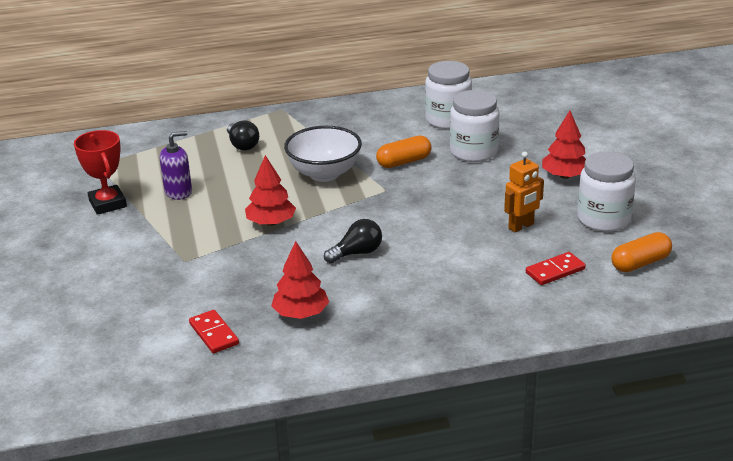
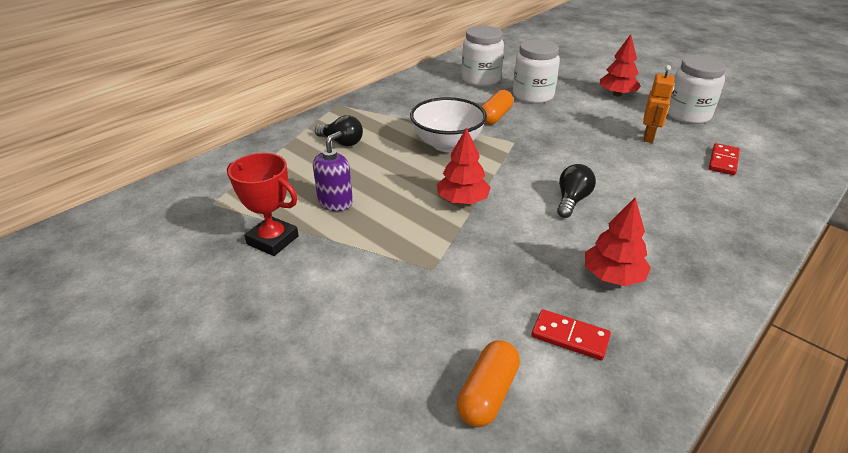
camera: 35 degrees left, 5 degrees up
(640, 263) = (759, 136): orange capsule -> orange capsule (488, 394)

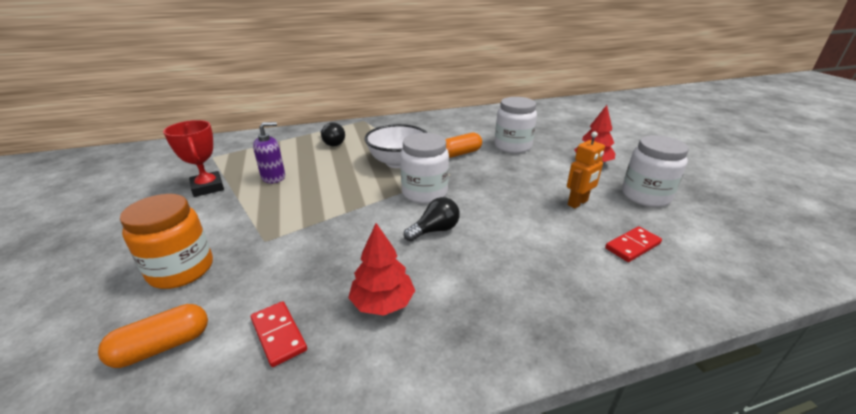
camera: 30 degrees right, 5 degrees down
(392, 329) = (181, 270): none -> orange jar
(462, 200) = (352, 202): red tree -> none
(481, 79) = (486, 126): white jar -> white jar (424, 193)

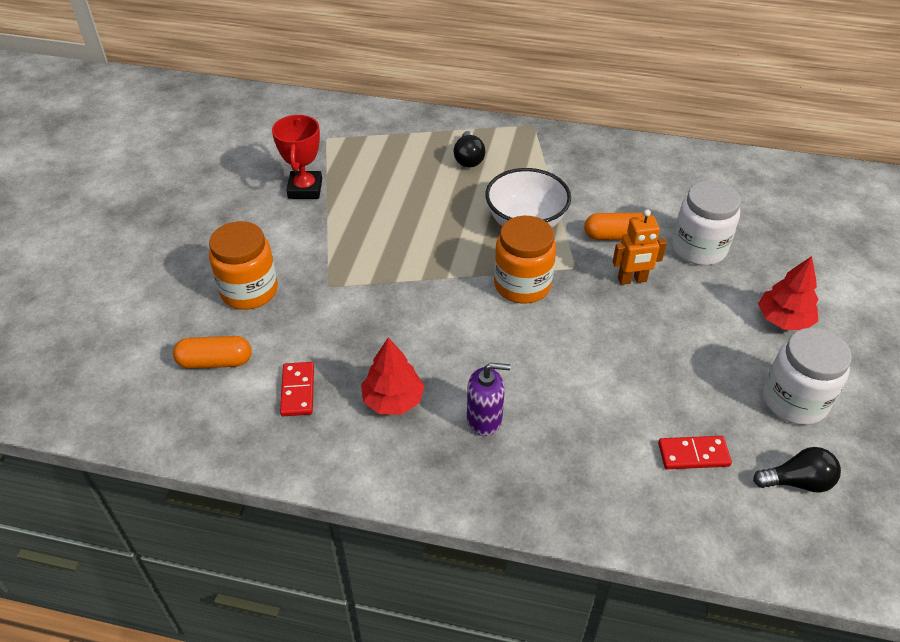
camera: 30 degrees right, 15 degrees up
(273, 177) = (375, 197): purple soap dispenser -> purple soap dispenser (484, 419)
(424, 193) = (522, 285): white jar -> orange jar
(435, 230) = (495, 341): black light bulb -> black light bulb (797, 482)
(578, 203) = (691, 374): orange robot -> orange robot (632, 280)

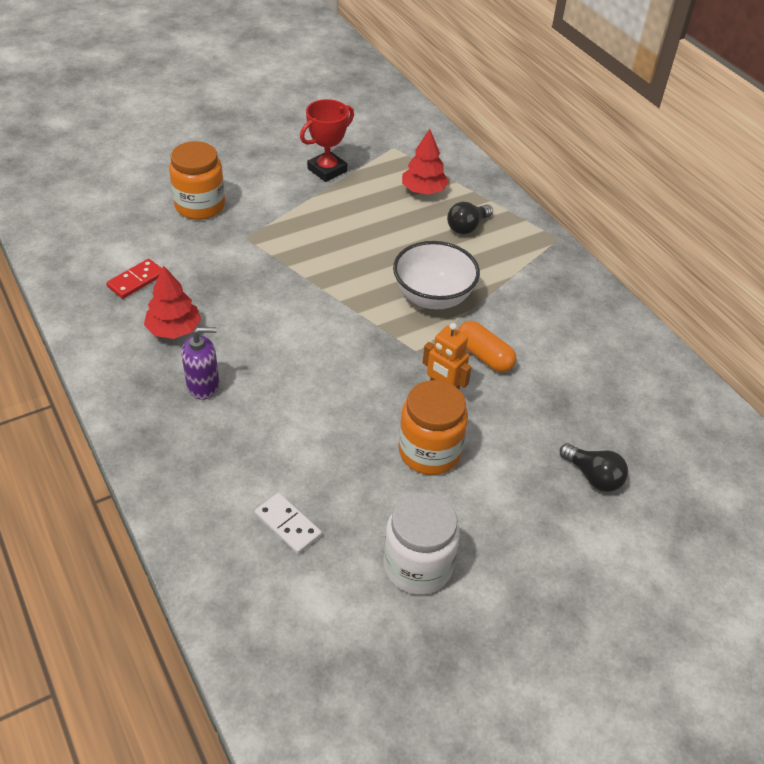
camera: 45 degrees right, 0 degrees up
(215, 362) = (123, 230): orange capsule -> none
(484, 419) = (203, 385): purple soap dispenser -> purple soap dispenser turned 60 degrees counterclockwise
(522, 285) = (362, 332): orange jar -> orange jar (429, 452)
(693, 454) = (288, 525): red domino -> white domino
(699, 248) = (534, 415): white jar -> none
(783, 320) = (511, 514): red tree -> red tree (423, 190)
(797, 482) = (325, 609): black light bulb -> black light bulb (593, 476)

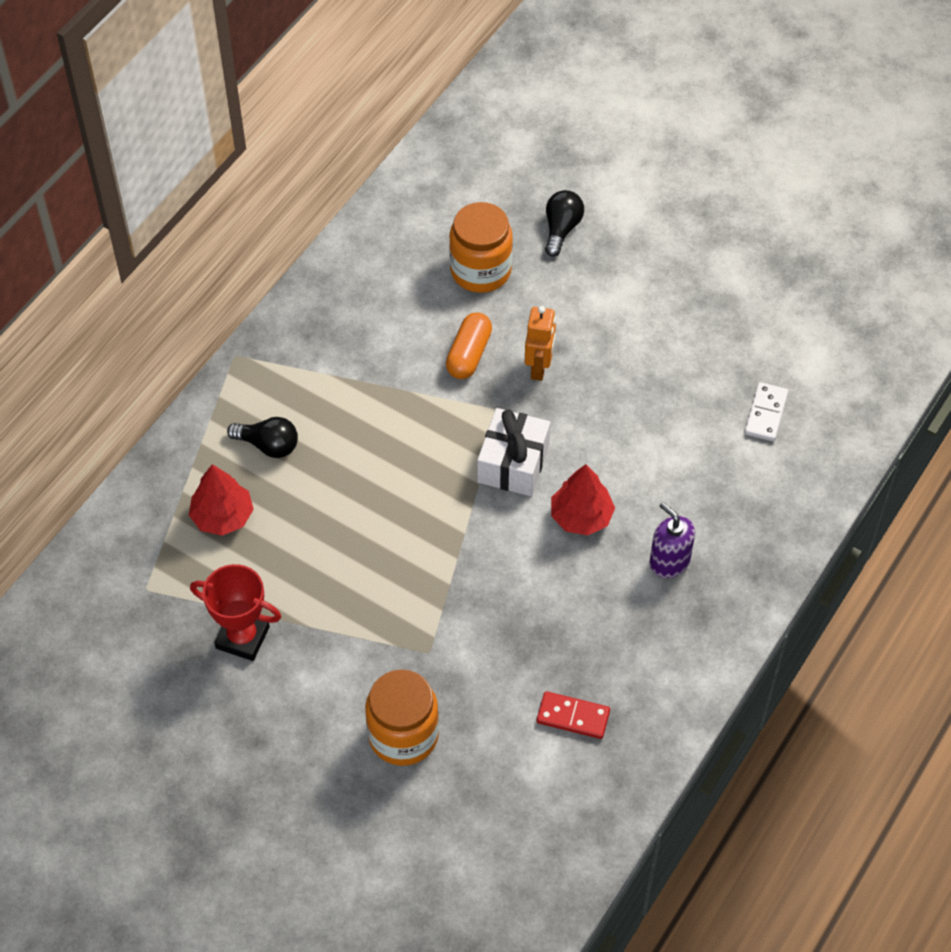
camera: 115 degrees left, 10 degrees up
(174, 329) = (617, 633): red tree -> red tree (581, 516)
(362, 338) = (513, 463): none -> white gift
(418, 566) = (736, 311): white jar -> none
(429, 452) = (617, 349): orange jar -> orange jar (480, 270)
(433, 297) = (411, 429): white bowl -> none

